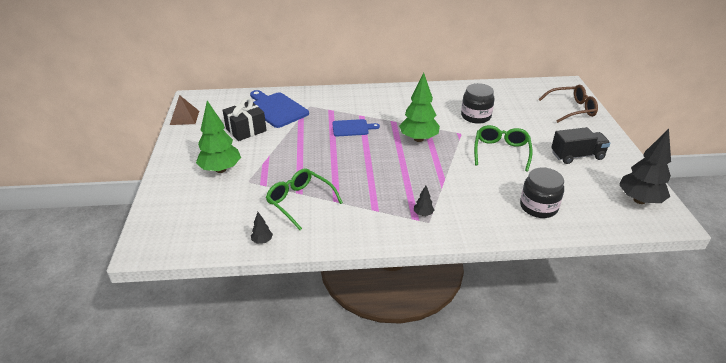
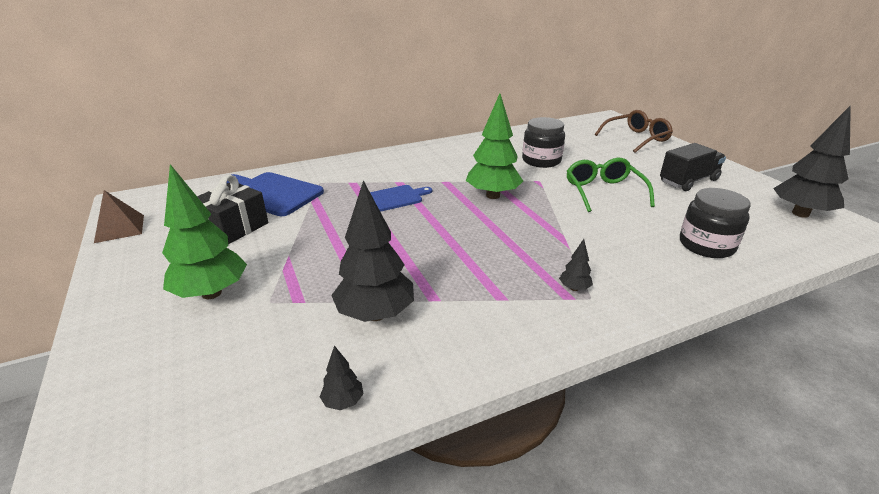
camera: 20 degrees left, 5 degrees down
(300, 202) = (375, 314): green glasses -> black tree

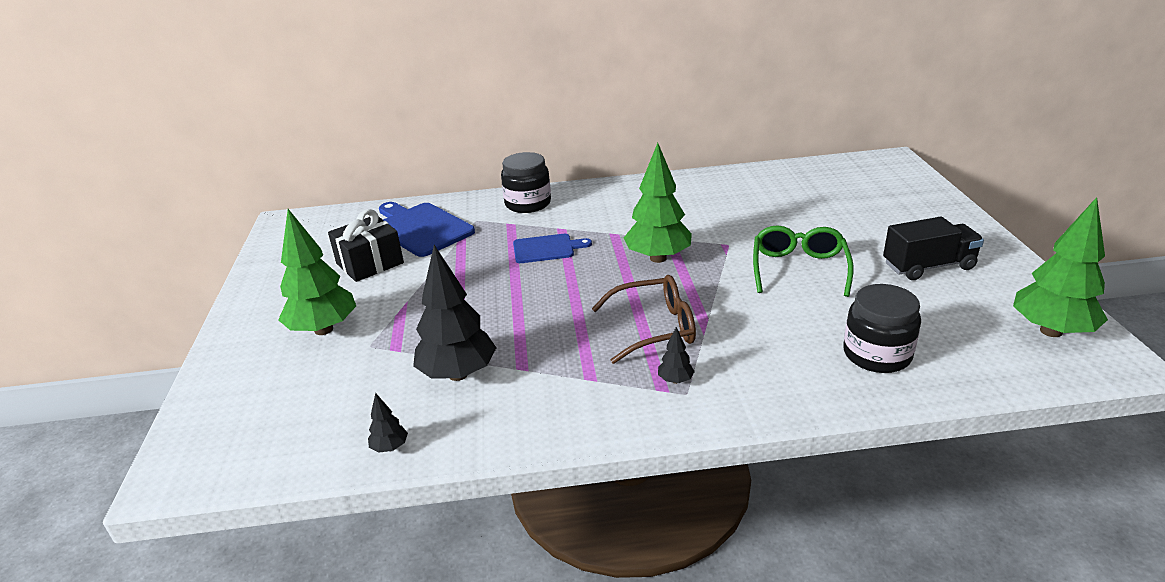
camera: 20 degrees right, 0 degrees up
(120, 228) = (269, 251): brown pyramid -> none
(541, 160) = (749, 217): black jar -> black jar (528, 203)
(636, 138) = (906, 196): brown glasses -> brown glasses (655, 328)
(800, 213) = (1051, 331): black tree -> green tree

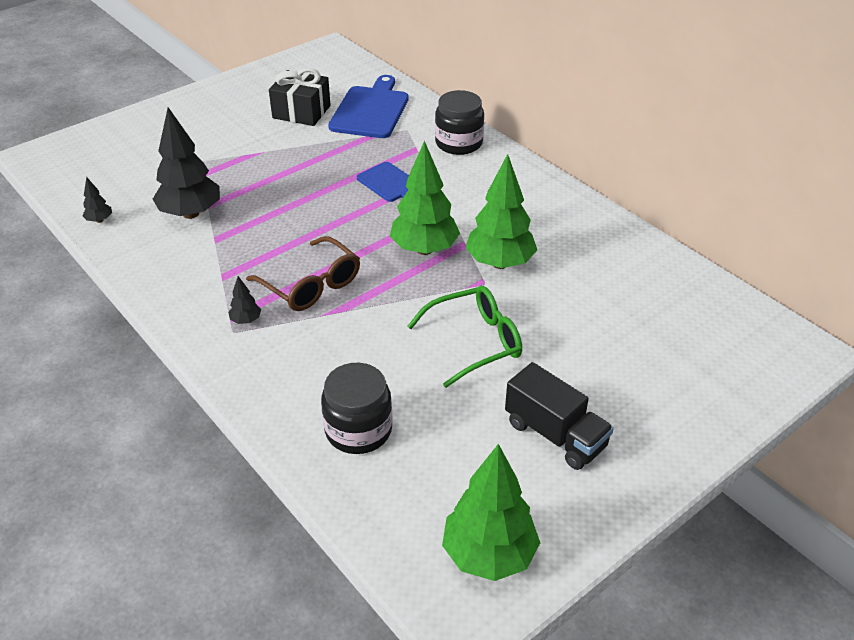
camera: 55 degrees right, 10 degrees up
(323, 329) = (205, 134): green tree -> green tree (499, 263)

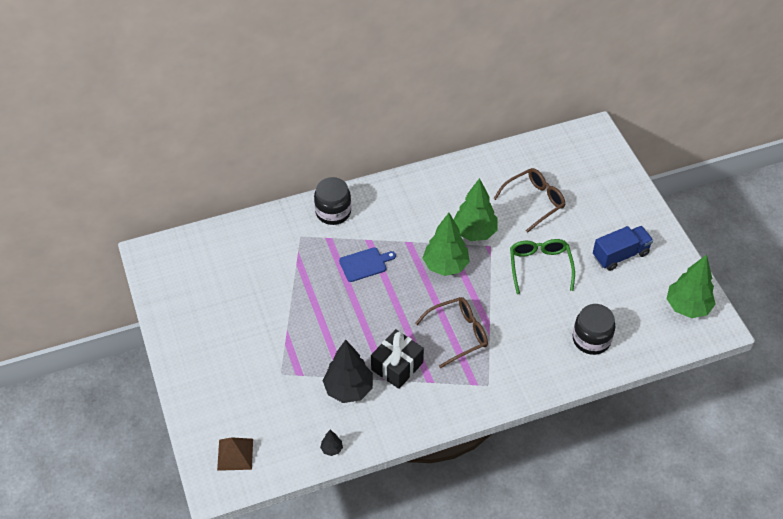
camera: 70 degrees left, 10 degrees up
(81, 157) = (235, 454): none -> brown pyramid
(246, 320) = (480, 376): black tree -> none
(301, 112) = (241, 294): black gift -> black gift (397, 366)
(370, 110) = (262, 250): blue cutting board -> none
(555, 434) = (620, 255): black truck -> blue truck
(600, 311) = (534, 201): none -> brown glasses

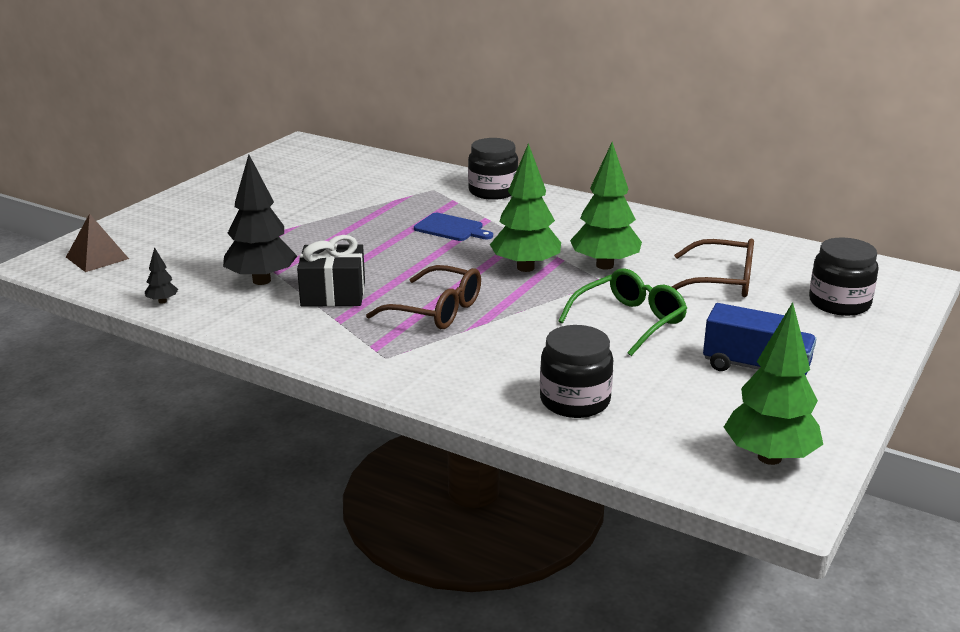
camera: 50 degrees right, 25 degrees down
(594, 178) = (839, 303): none -> black jar

